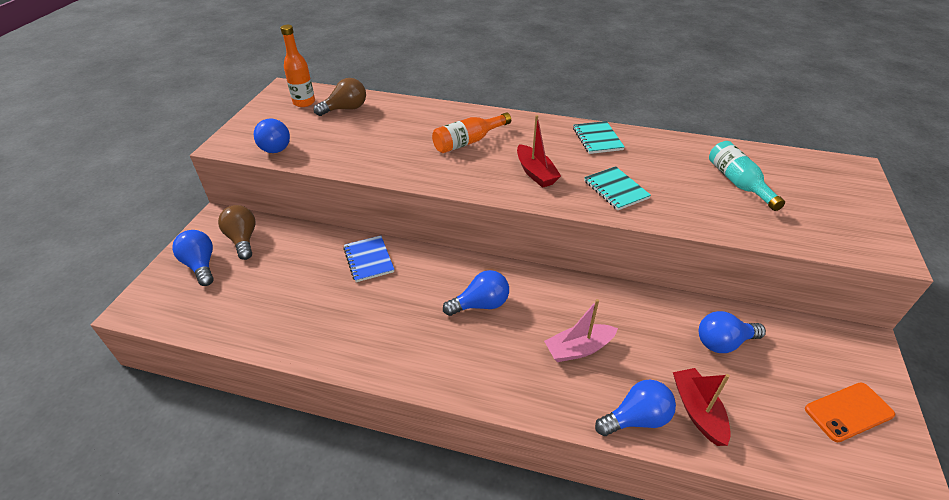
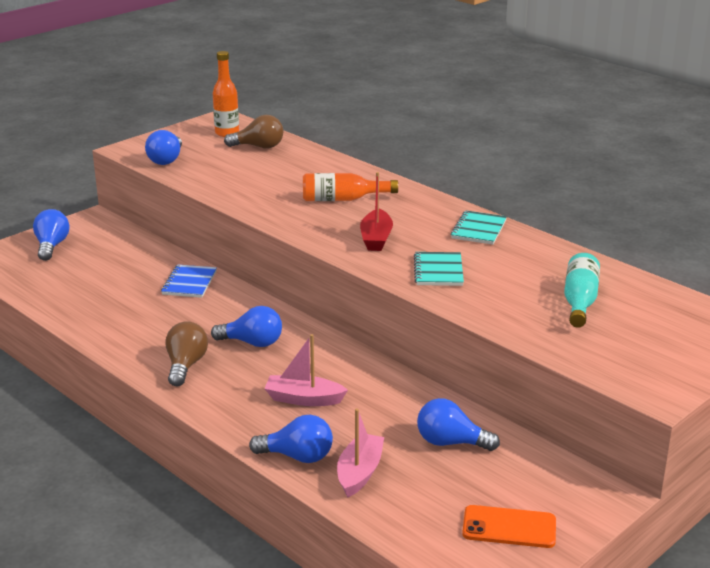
camera: 30 degrees right, 15 degrees down
(243, 239) = (100, 238): brown light bulb -> brown light bulb (185, 365)
(697, 411) = (359, 472): red boat -> pink boat

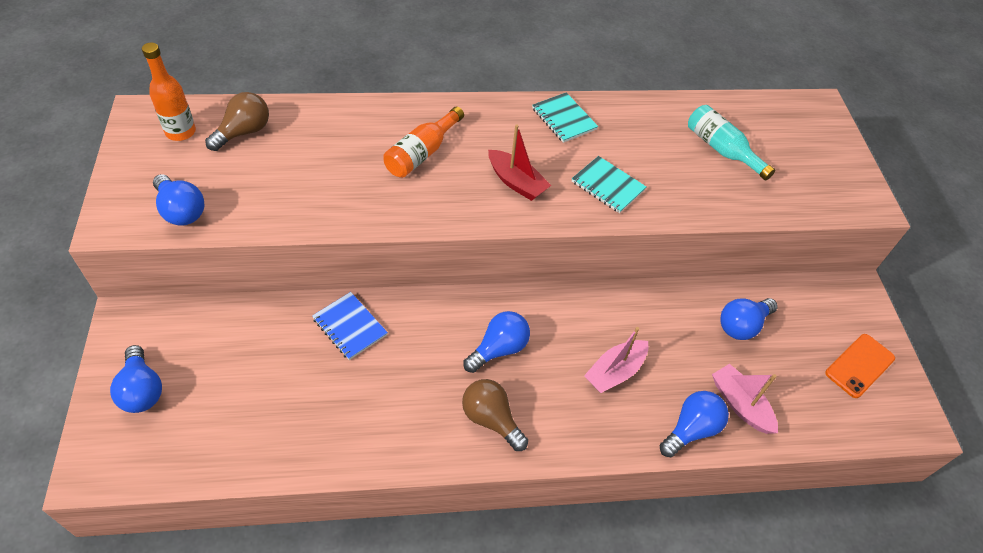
camera: 55 degrees left, 25 degrees up
(51, 246) = (142, 390): blue light bulb -> blue light bulb turned 150 degrees counterclockwise

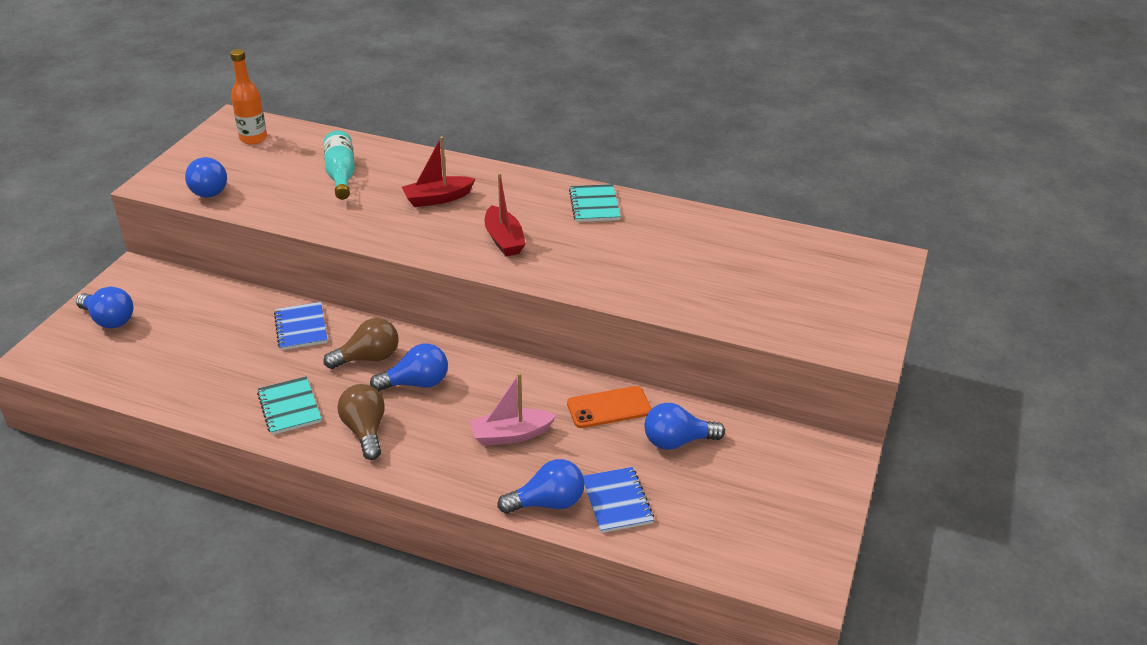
camera: 30 degrees right, 15 degrees down
(142, 390) = (109, 320): blue light bulb -> blue light bulb turned 60 degrees counterclockwise
(243, 132) = (302, 150): brown light bulb -> brown light bulb (368, 358)
(422, 153) = (437, 198): orange bottle -> red boat
(608, 186) = (589, 264): turquoise notebook -> turquoise notebook (289, 407)
(722, 150) = (738, 267): turquoise bottle -> turquoise bottle (341, 175)
(740, 404) = (617, 501): pink boat -> blue notebook
(859, 366) = (782, 516): orange phone -> orange phone (609, 407)

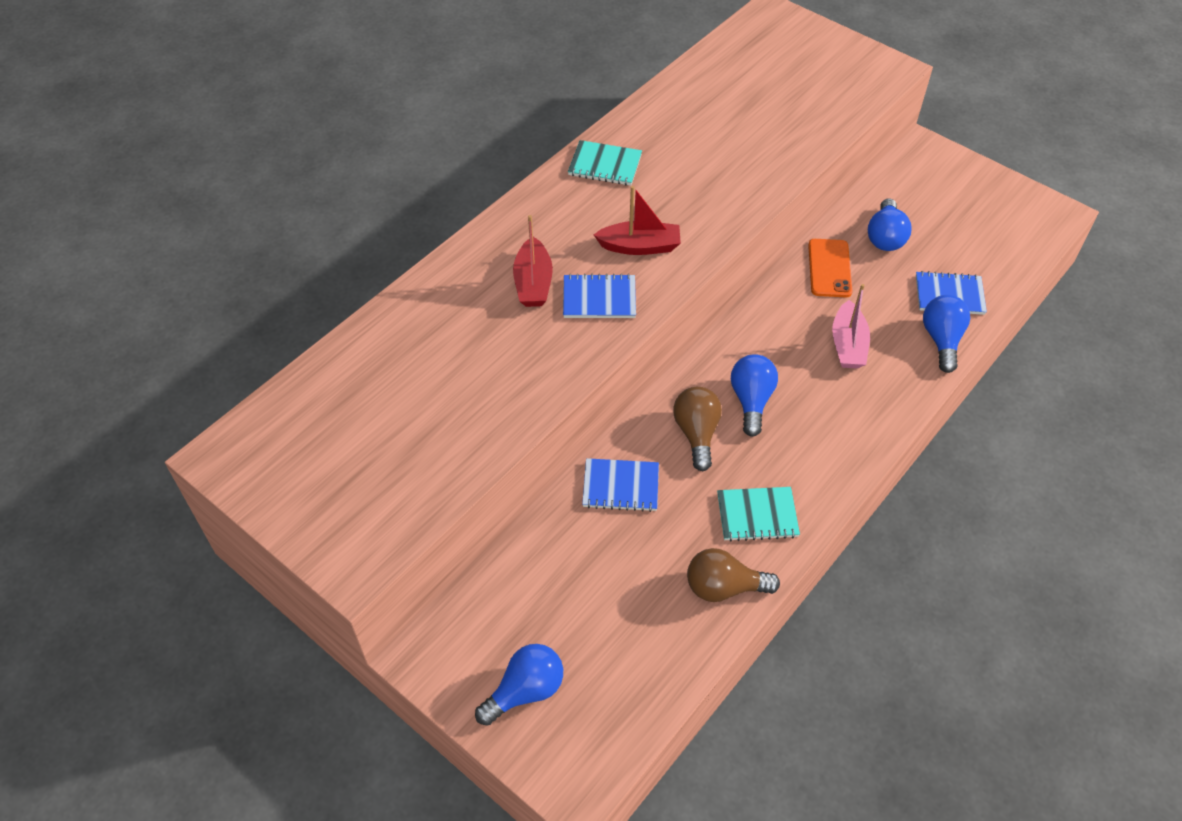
camera: 70 degrees left, 15 degrees up
(210, 189) = (401, 501): blue light bulb -> none
(253, 138) = (290, 439): orange bottle -> none
(341, 175) = (435, 360): turquoise bottle -> none
(365, 431) = (812, 455): brown light bulb -> brown light bulb (724, 587)
(434, 231) = (599, 298): none -> blue notebook

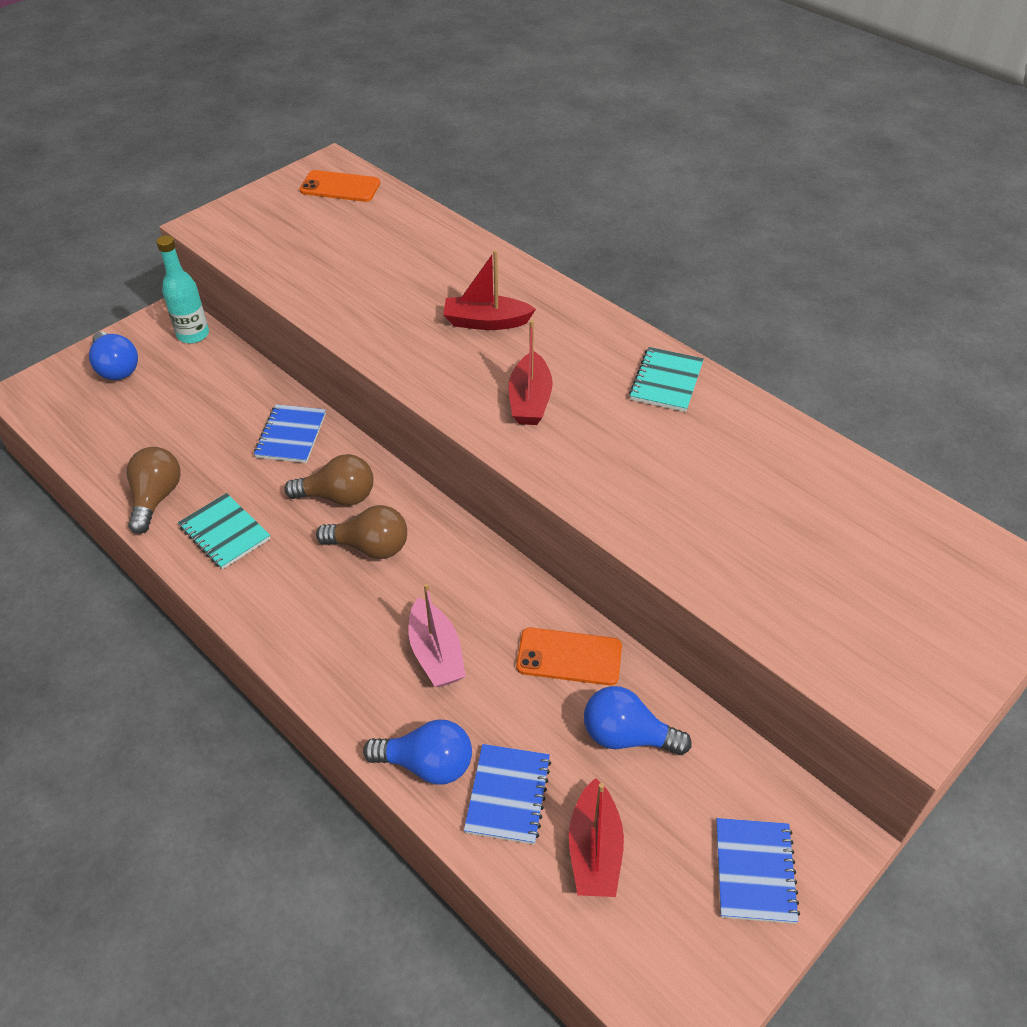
camera: 95 degrees right, 5 degrees down
(277, 437) = (340, 187): none -> orange phone
(460, 621) = (193, 334): none -> turquoise bottle
(599, 298) = (457, 365): blue notebook -> blue notebook (755, 871)
(751, 401) = (370, 547): blue light bulb -> brown light bulb
(757, 515) = (225, 533): turquoise notebook -> turquoise notebook turned 45 degrees counterclockwise
(848, 344) = (436, 654): pink boat -> pink boat turned 120 degrees counterclockwise
(971, 251) = (594, 850): none -> red boat

